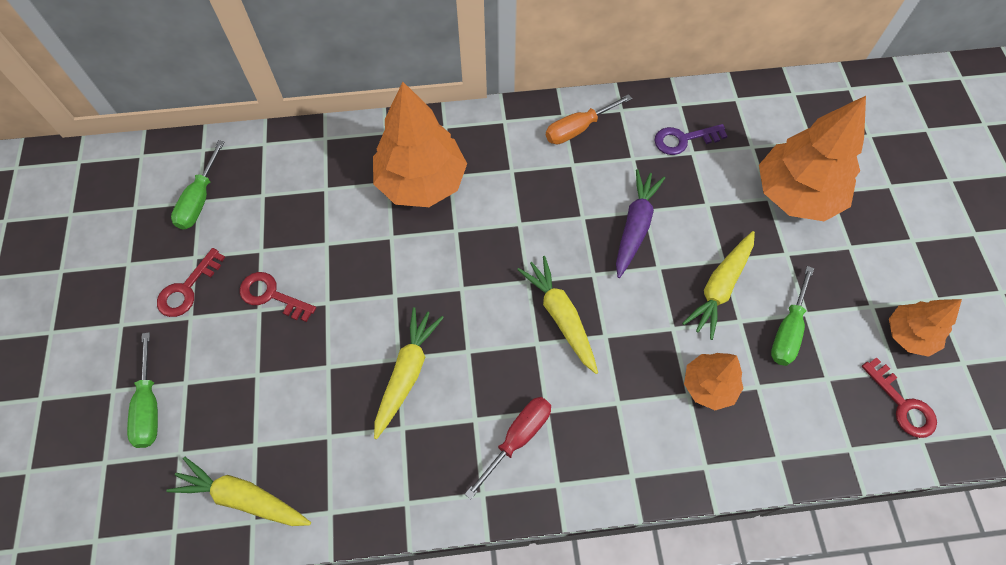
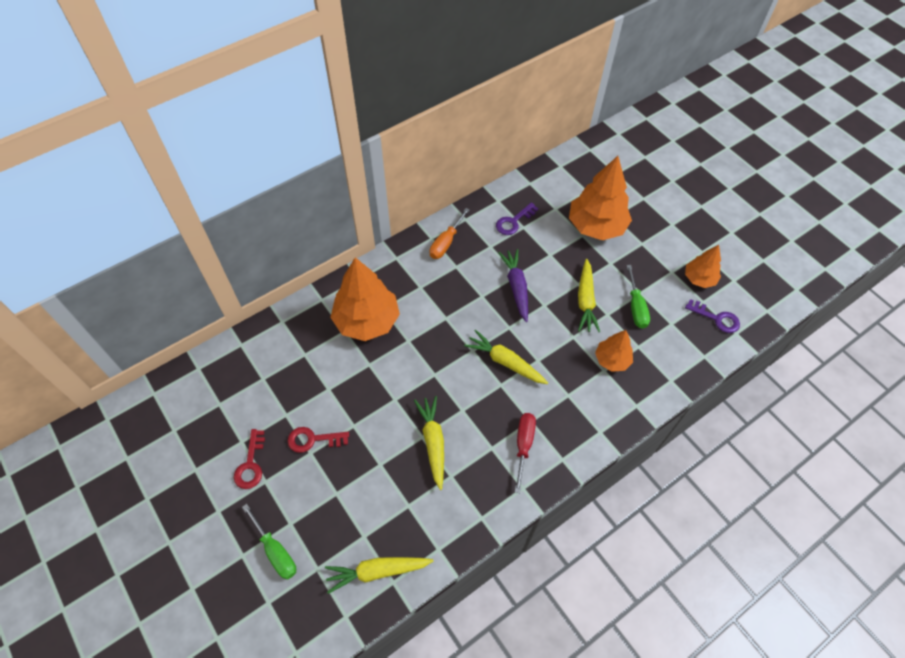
camera: 30 degrees left, 5 degrees down
(200, 199) = (219, 402): green screwdriver -> none
(902, 404) = (716, 318): red key -> purple key

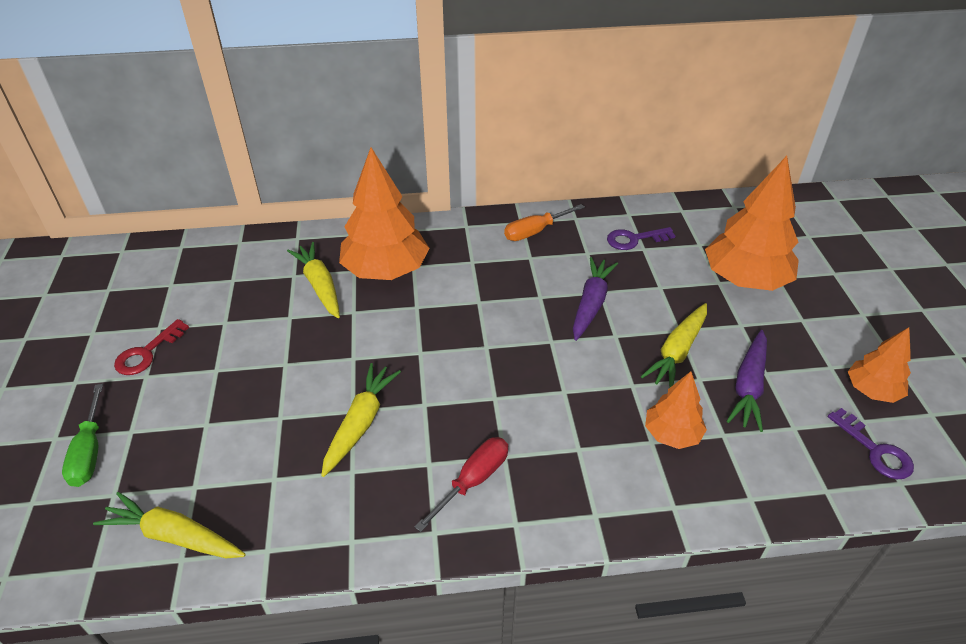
camera: 30 degrees right, 15 degrees down
(313, 440) = (230, 358): red key -> none
(505, 362) = (519, 375): yellow carrot -> yellow carrot (319, 285)
(636, 307) = (748, 386): green screwdriver -> purple carrot

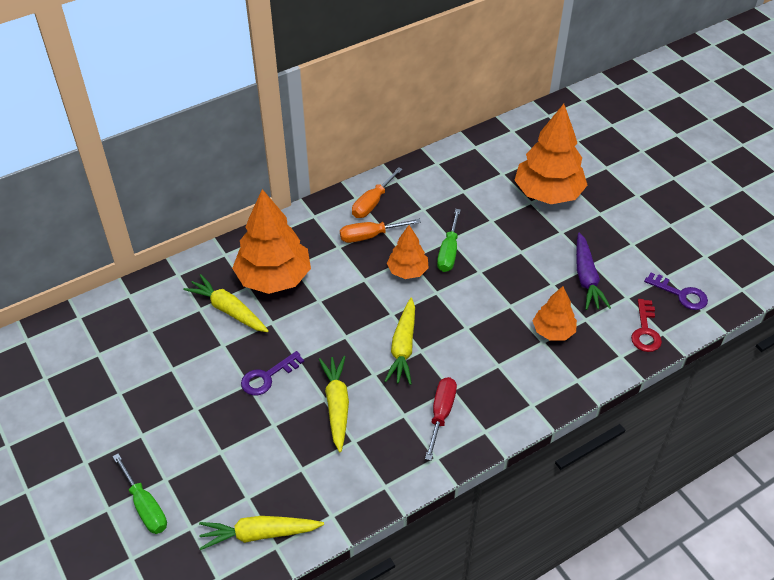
camera: 25 degrees left, 5 degrees up
(147, 353) = (127, 416): red key -> red key (645, 331)
(513, 261) = (370, 236): none -> orange screwdriver
(591, 304) = (449, 252): purple carrot -> green screwdriver
(634, 239) = (452, 185): purple key -> purple key (267, 377)
(677, 352) = (528, 269): yellow carrot -> yellow carrot (403, 347)
(872, 390) = (664, 252): orange tree -> orange tree (407, 271)

